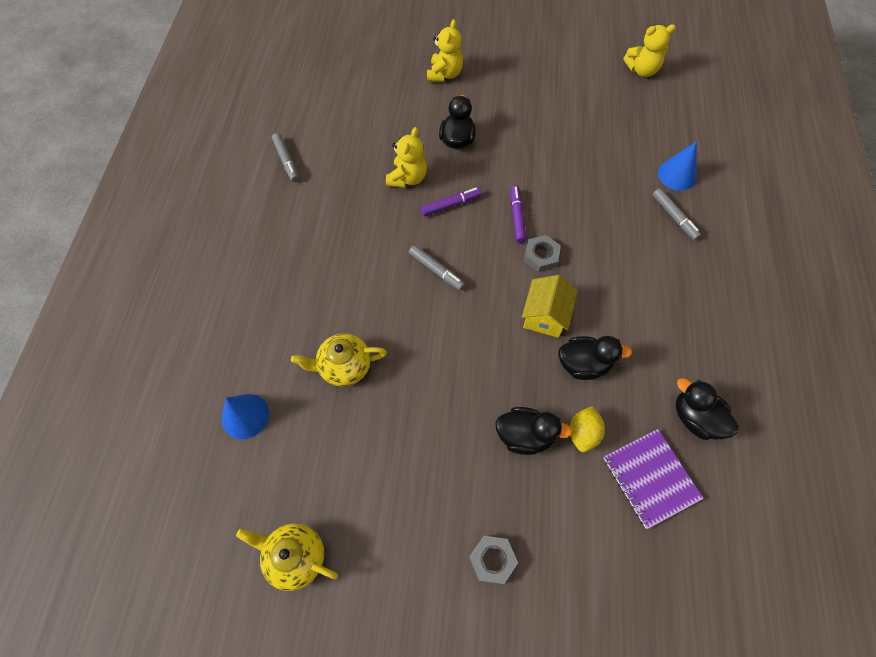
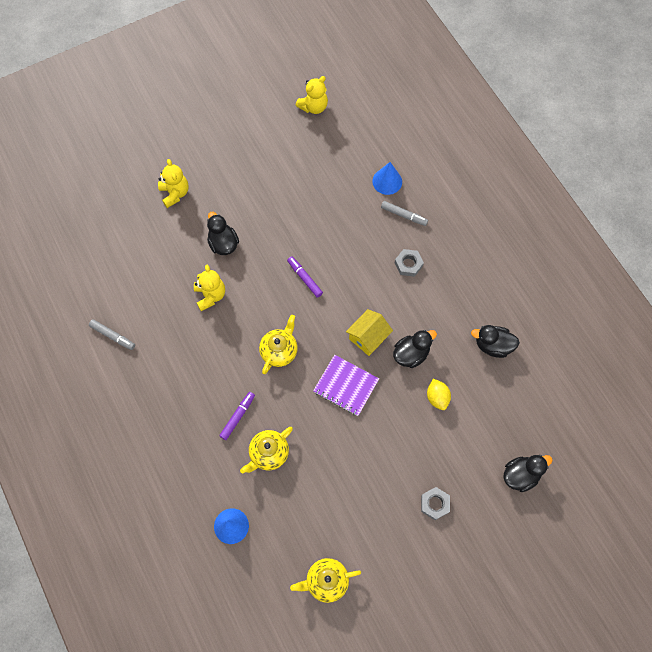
camera: 35 degrees left, 5 degrees up
(436, 270) = (279, 351): grey marker -> yellow teapot
(451, 205) = (255, 297): purple marker -> purple marker (238, 417)
(525, 436) = (406, 421): black duck -> black duck (520, 475)
(541, 256) = (339, 297): grey nut -> grey nut (408, 264)
(545, 316) = (368, 337): yellow house -> yellow house turned 60 degrees clockwise
(650, 478) = (489, 398): purple notebook -> purple notebook (346, 386)

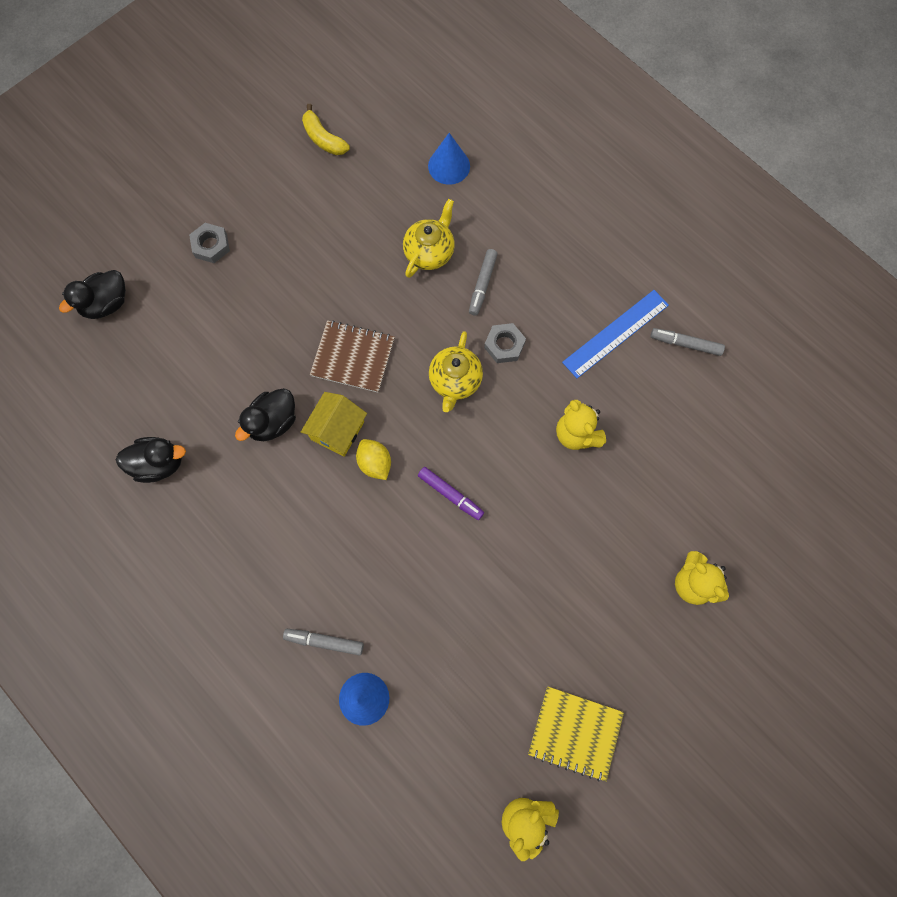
camera: 165 degrees right, 5 degrees up
(157, 356) = (615, 333): none -> blue ruler
(223, 243) = (587, 518): black duck -> none
(238, 417) = (482, 285): purple marker -> grey marker
(273, 138) = (575, 732): none -> yellow notebook
(326, 581) = (323, 138): yellow teapot -> yellow banana
(346, 386) = (353, 357): purple notebook -> brown notebook
(408, 264) = (301, 558): grey nut -> grey nut (504, 345)
(437, 397) = (227, 373): yellow lemon -> yellow lemon (375, 463)

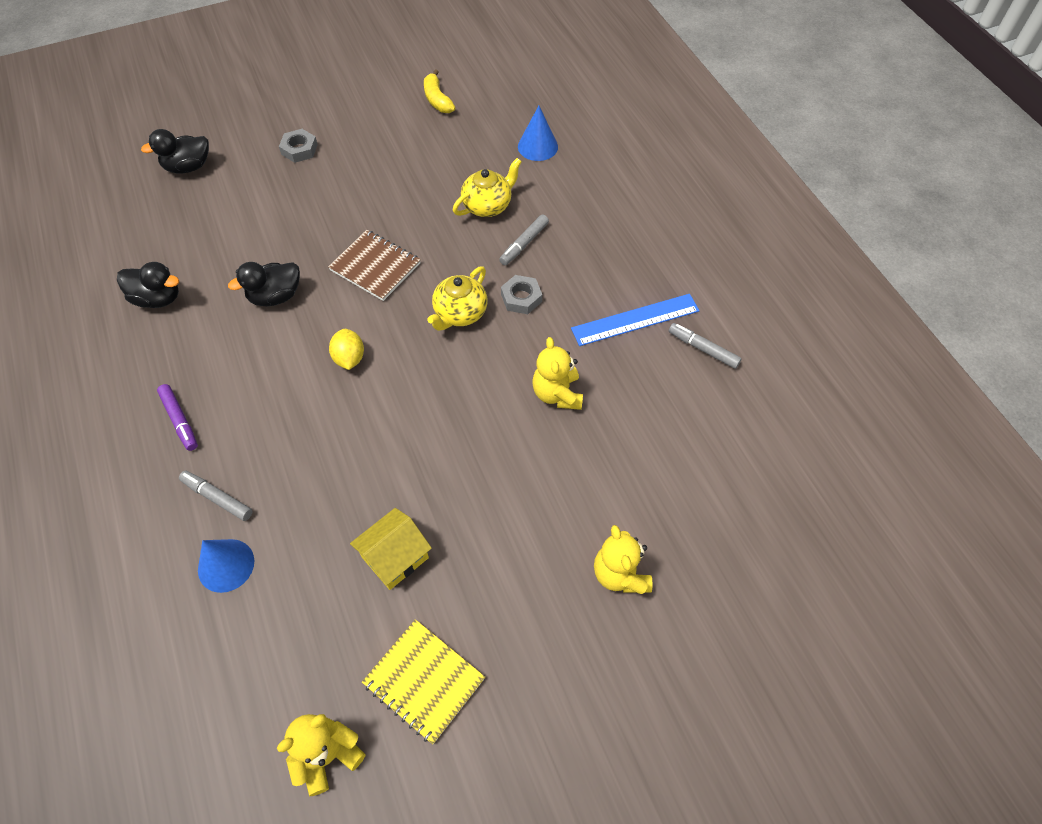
camera: 20 degrees right, 15 degrees down
(337, 430) = (330, 320): yellow house -> yellow house (395, 557)
(450, 495) = (407, 408): purple marker -> purple marker (179, 420)

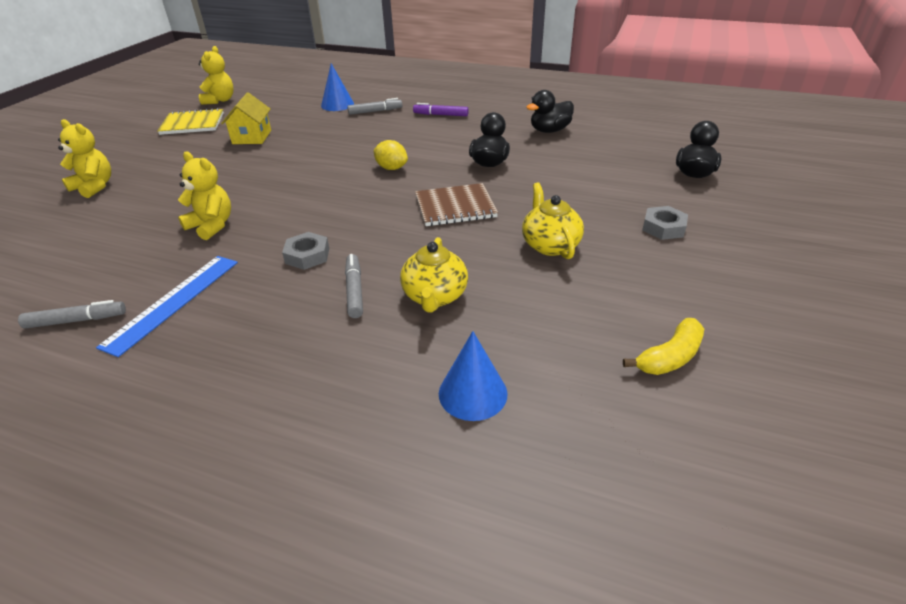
camera: 135 degrees right, 20 degrees down
(437, 99) = (669, 357): yellow banana -> yellow banana turned 120 degrees clockwise
(460, 313) = (348, 221): yellow teapot -> yellow teapot (550, 245)

